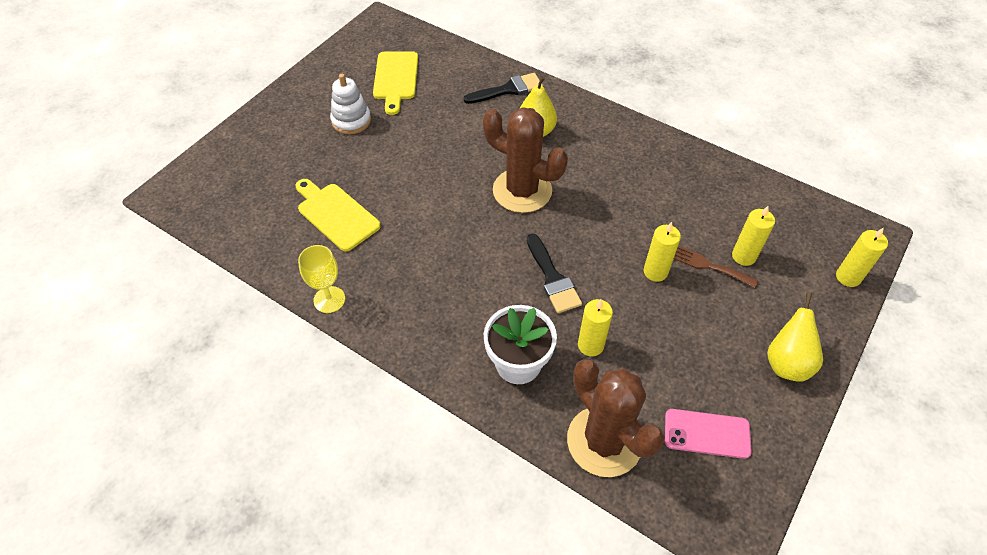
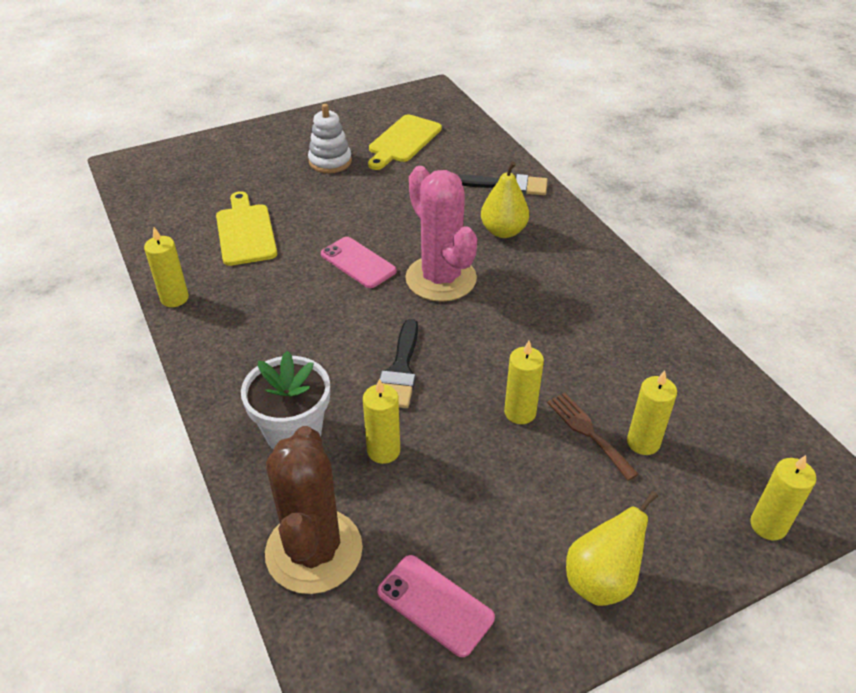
camera: 30 degrees right, 10 degrees down
(329, 299) = (174, 298): yellow goblet -> yellow candle
(450, 203) = (358, 263): none -> pink phone
(522, 191) = (441, 279): brown cactus -> pink cactus

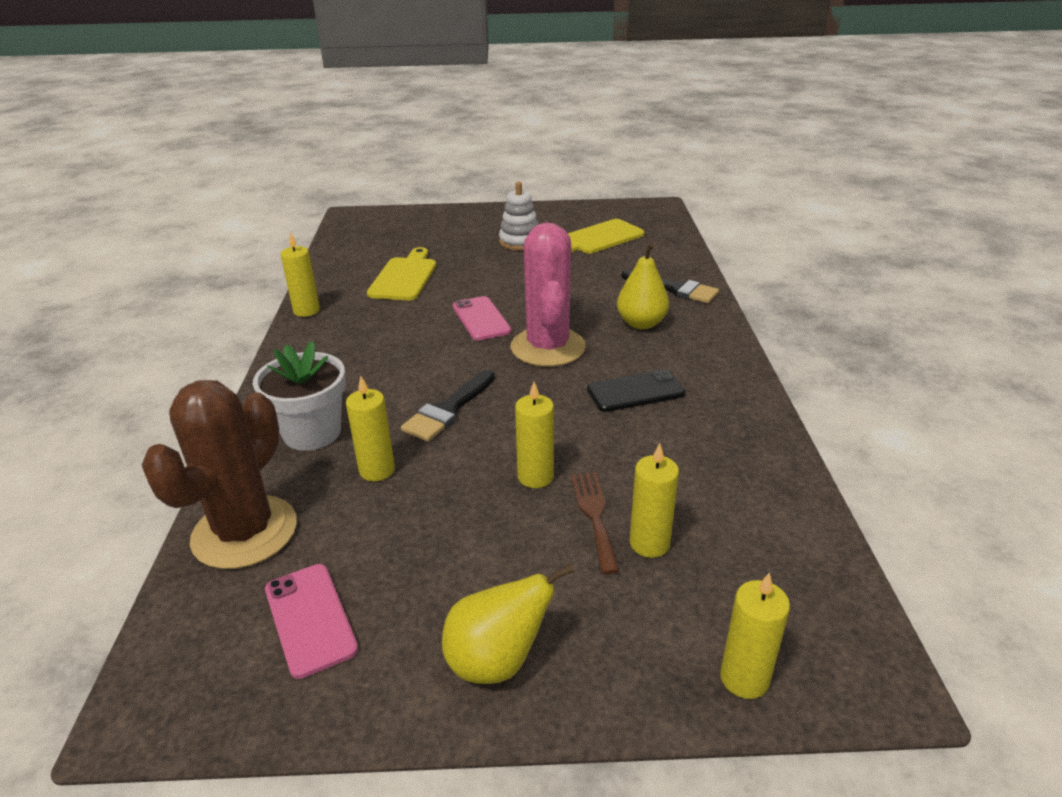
camera: 25 degrees right, 10 degrees down
(544, 304) = (635, 392): none -> black phone

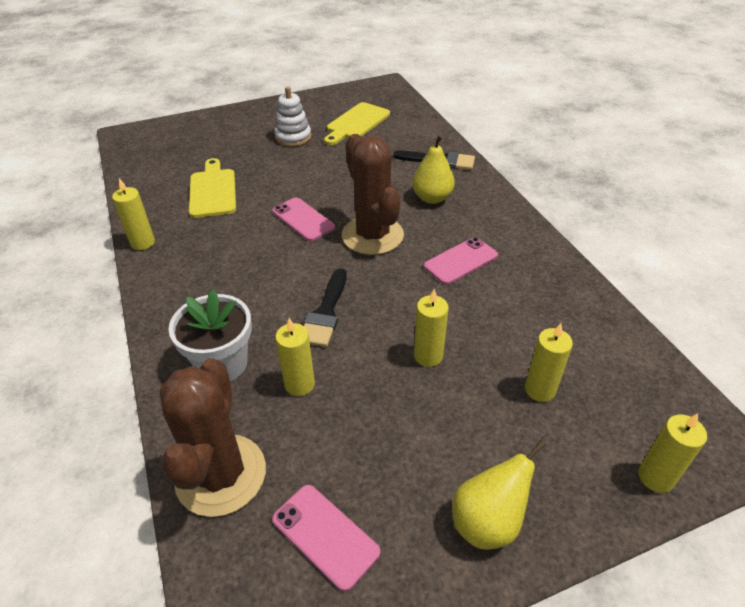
camera: 20 degrees left, 10 degrees up
(548, 347) = (372, 235): pink cactus -> brown cactus
(594, 515) = (489, 377): brown fork -> none
(635, 392) = (461, 261): black phone -> pink phone

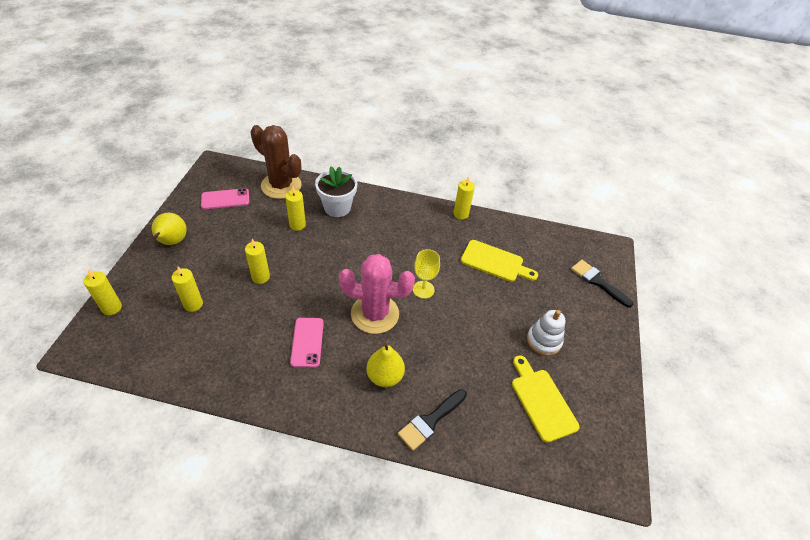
camera: 120 degrees right, 5 degrees up
(303, 219) = (423, 289): pink phone -> yellow goblet
(326, 312) = (331, 256): black brush -> black brush (598, 282)
(372, 235) = (375, 314): brown cactus -> pink cactus

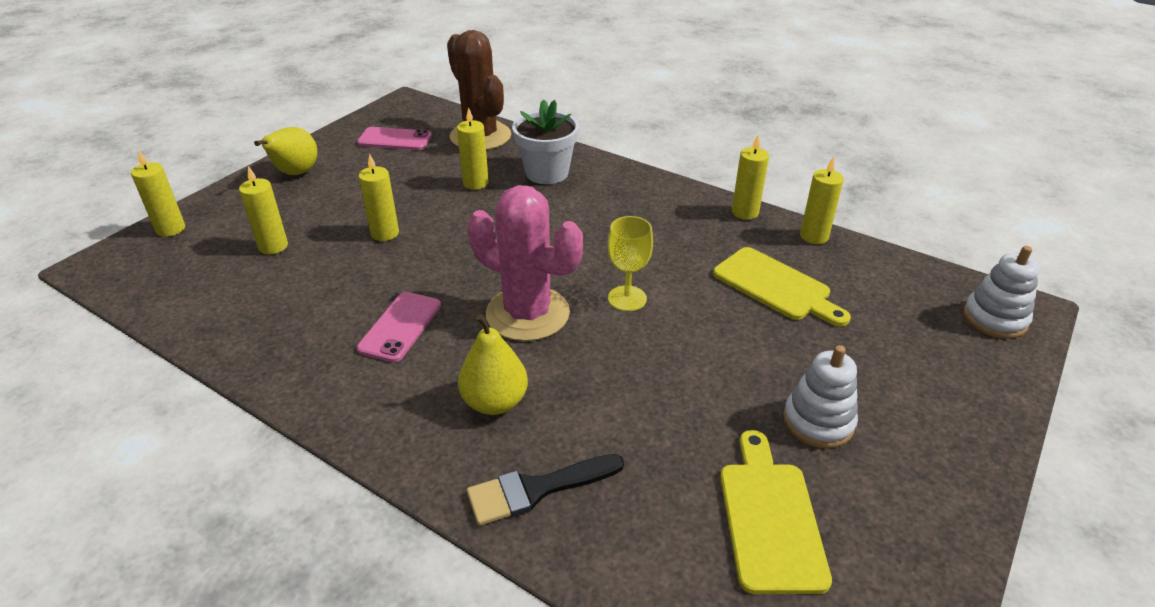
camera: 25 degrees right, 10 degrees down
(501, 223) = (814, 236): none -> yellow candle
(598, 282) = (974, 355): black brush -> none
(600, 257) = (994, 319): none -> white stacking toy

